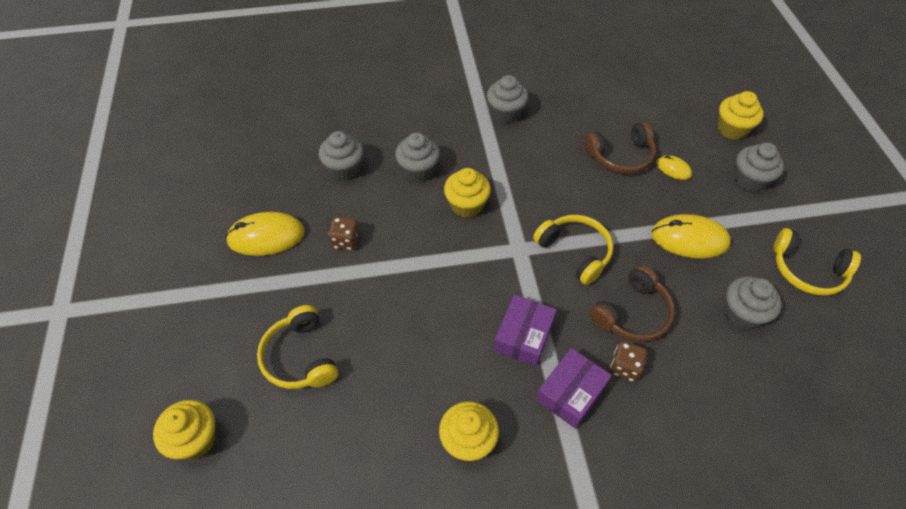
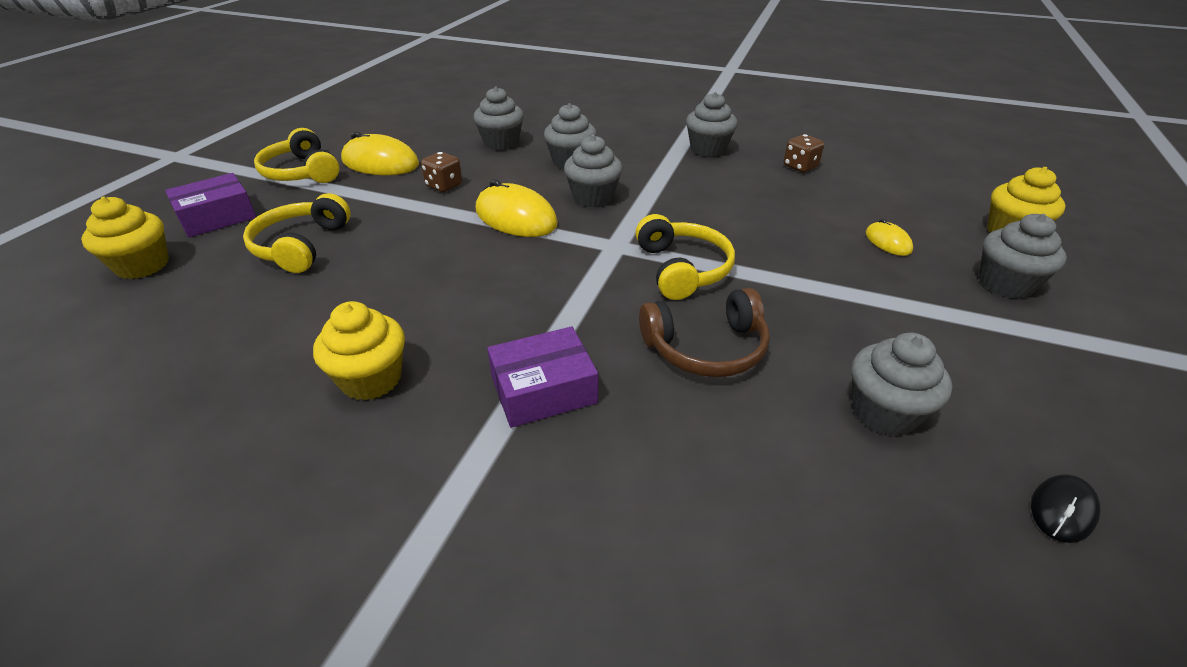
camera: 30 degrees right, 15 degrees down
(466, 205) = (593, 197): yellow cupcake -> grey cupcake
(524, 336) = (542, 315): purple box -> purple box (217, 217)
(621, 156) = (820, 213): brown headphones -> none
(625, 367) = (643, 396): brown dice -> brown dice (800, 167)
(689, 239) = (858, 308): yellow mouse -> yellow mouse (516, 217)
(807, 271) = (1047, 407): yellow headphones -> yellow headphones (301, 172)
(838, 335) = (1062, 510): none -> black mouse

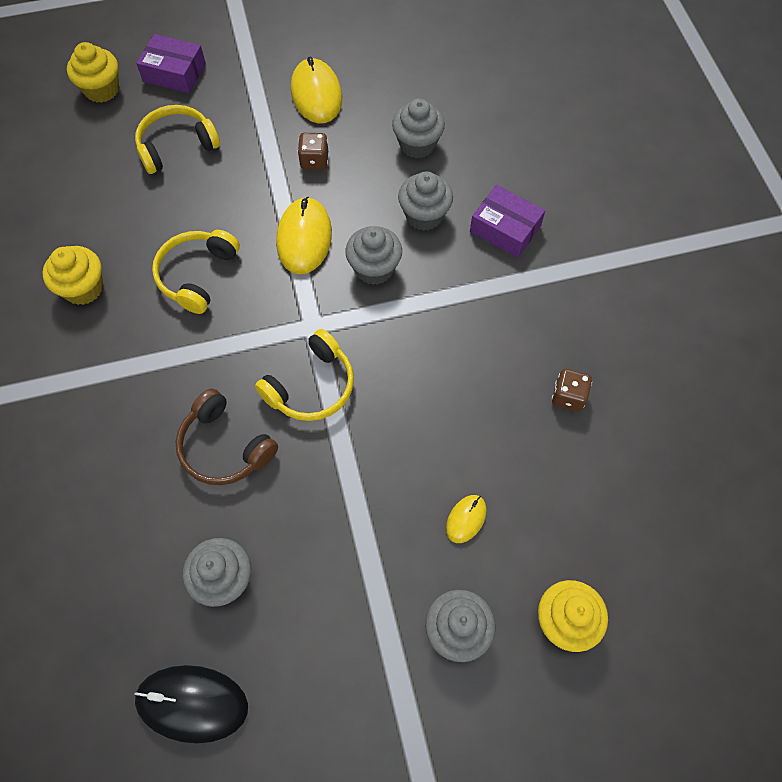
camera: 55 degrees right, 25 degrees up
(301, 172) = (263, 62): yellow headphones -> yellow headphones (197, 275)
(543, 390) = (128, 379): purple box -> purple box (505, 229)
(708, 149) = (541, 304): grey cupcake -> none
(1062, 510) = (192, 703): black mouse -> black mouse, size x1.90

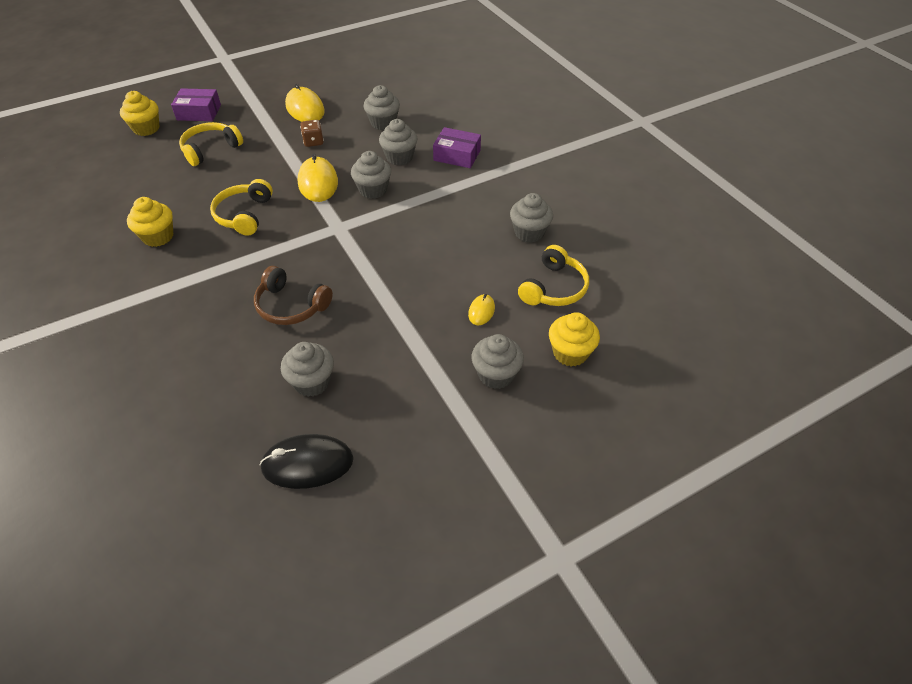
camera: 15 degrees left, 15 degrees down
(311, 386) = (347, 260): yellow headphones -> yellow headphones (554, 288)
(568, 397) = (529, 233): brown dice -> grey cupcake

